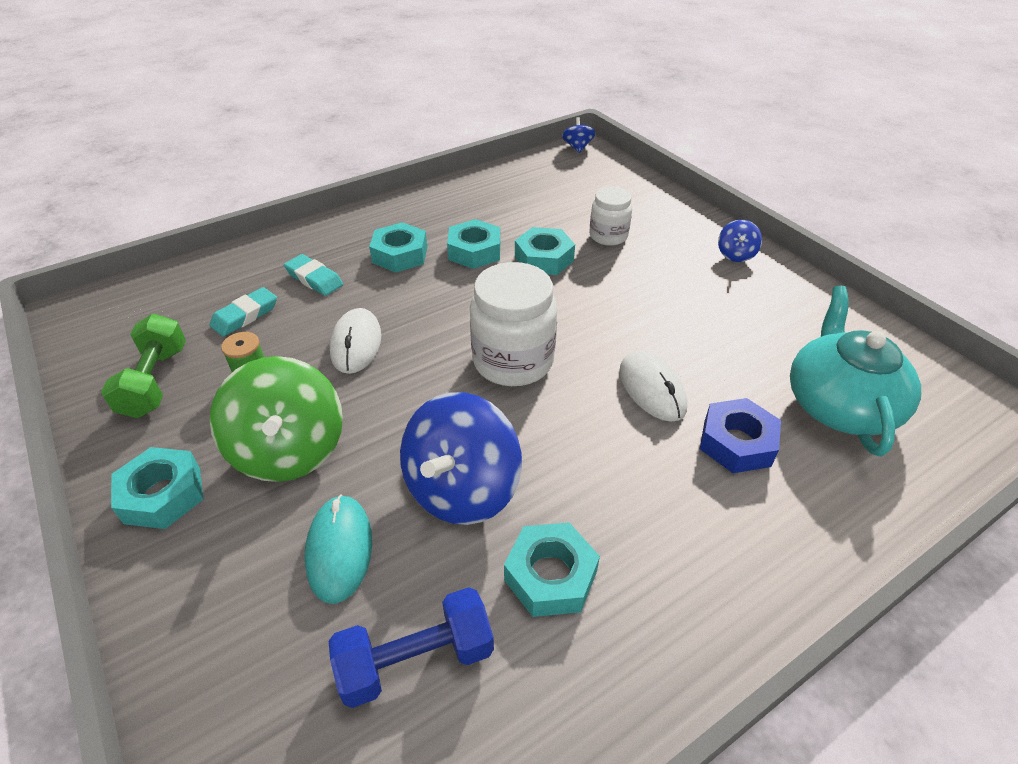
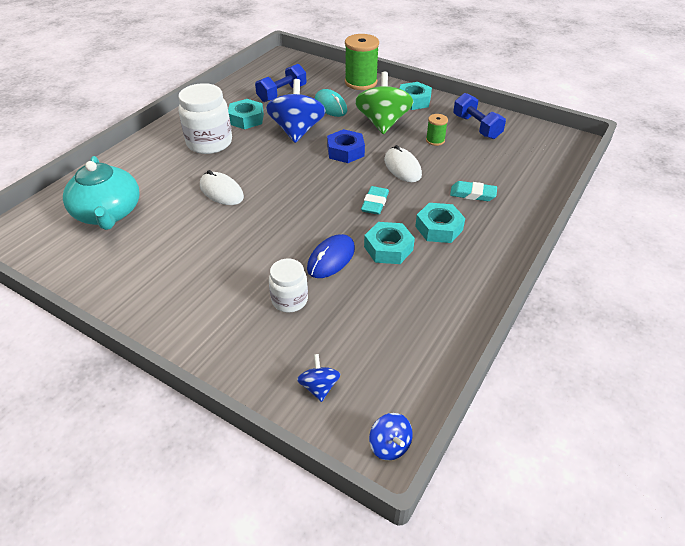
camera: 155 degrees right, 0 degrees up
(155, 381) = (476, 127): green dumbbell -> blue dumbbell
(191, 625) = (361, 82): none -> green spool
(245, 316) = (480, 163): turquoise eraser -> turquoise eraser (375, 203)
(289, 450) = (382, 123): green spinning top -> green spinning top turned 45 degrees clockwise
(513, 361) = (308, 183): white jar -> white jar (209, 143)
(544, 259) = (331, 258): turquoise nut -> blue mouse
(735, 254) = (170, 315): blue spinning top -> blue spinning top (319, 387)
(736, 443) = (171, 179): blue nut -> blue nut (345, 151)

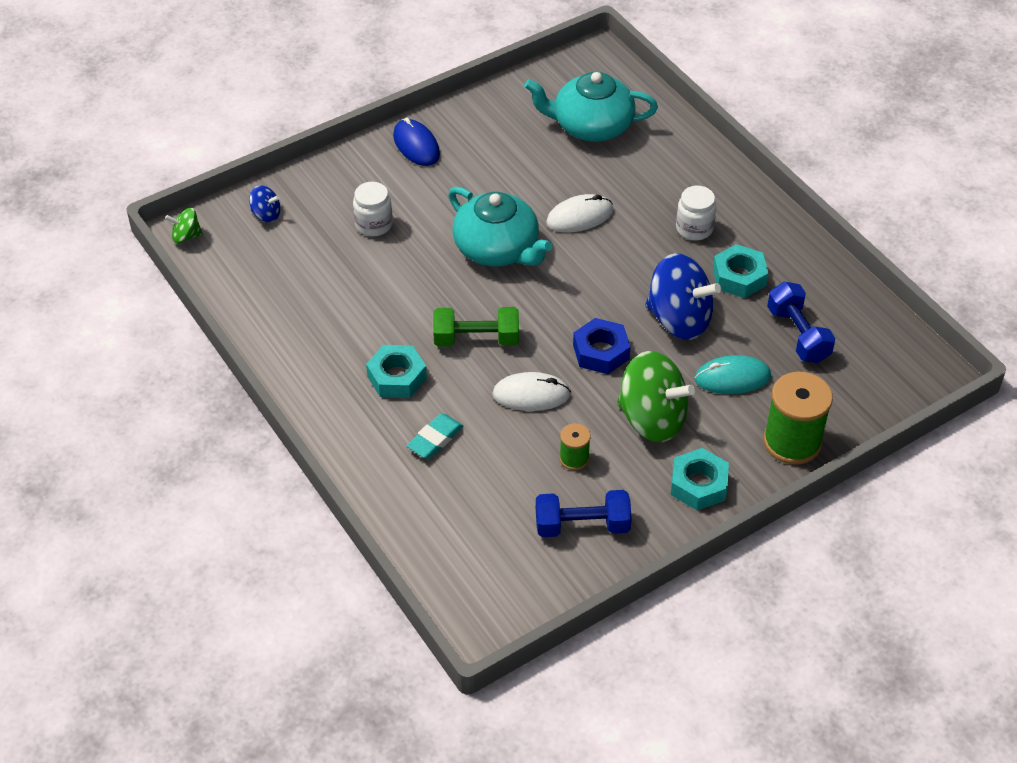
camera: 115 degrees right, 5 degrees up
(209, 143) = (694, 228): white jar -> white jar, size x0.59
(278, 220) = (497, 249): none -> turquoise teapot
(331, 258) = (409, 271): blue mouse -> blue mouse (416, 145)
(375, 203) = (476, 339): turquoise eraser -> green dumbbell
(388, 248) = (394, 321): turquoise nut -> none
(389, 445) = (186, 236): blue spinning top -> green spinning top

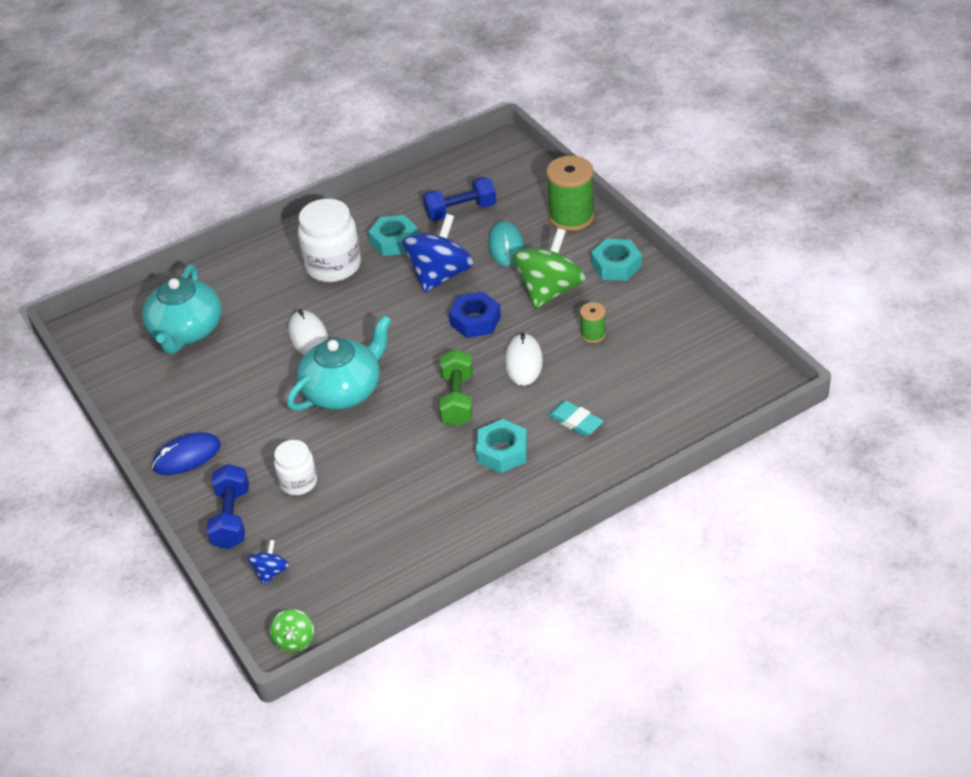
camera: 85 degrees left, 5 degrees down
(582, 525) = (662, 328): blue dumbbell -> blue dumbbell (231, 518)
(694, 228) = (333, 266): white jar -> white jar, size x1.69

